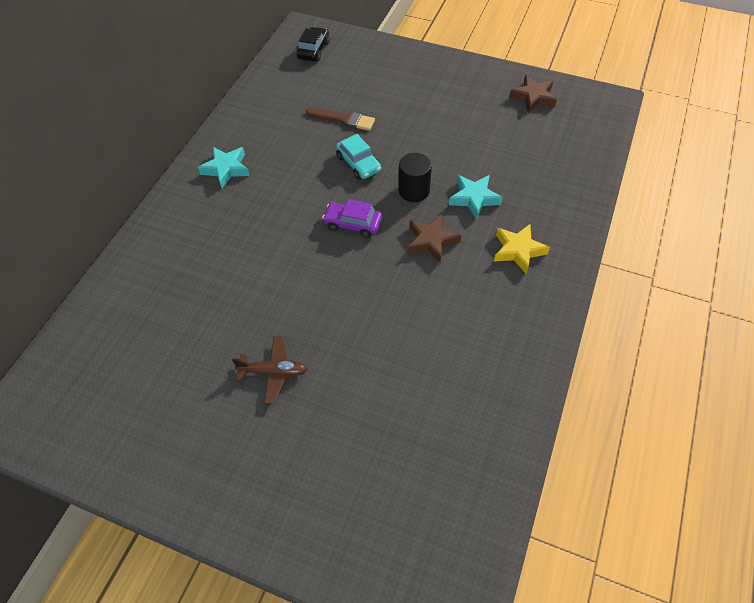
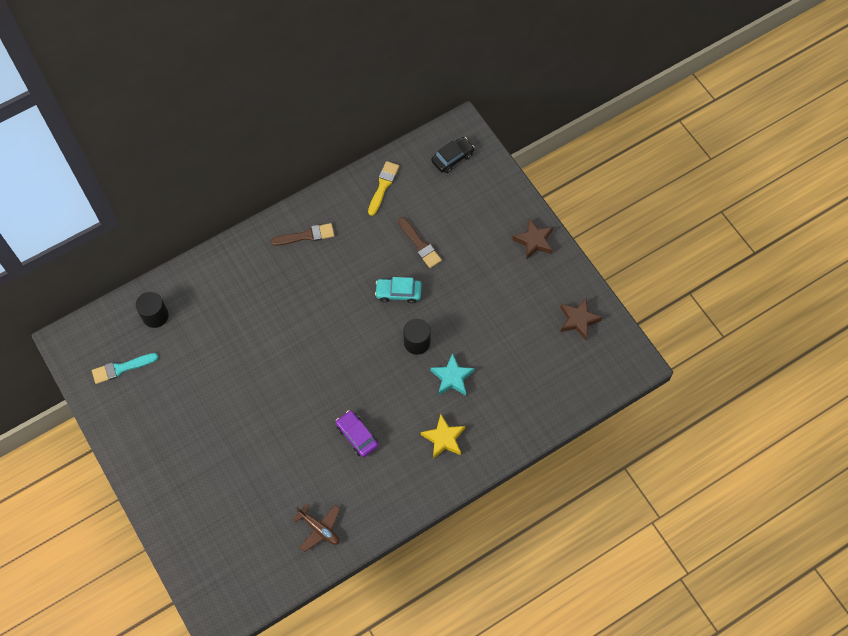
camera: 35 degrees right, 10 degrees up
(104, 406) = (121, 368): none -> turquoise brush
(109, 328) = (155, 316): none -> black cylinder
(226, 169) = (306, 235): turquoise star -> brown brush
(268, 97) = (383, 186): none -> yellow brush
(273, 372) = (226, 414): brown plane -> brown plane (319, 528)
(353, 224) = (354, 341): purple car -> purple car (357, 436)
(358, 163) = (398, 293): turquoise car -> turquoise car turned 90 degrees clockwise
(431, 241) = (394, 391): brown star -> brown star (534, 241)

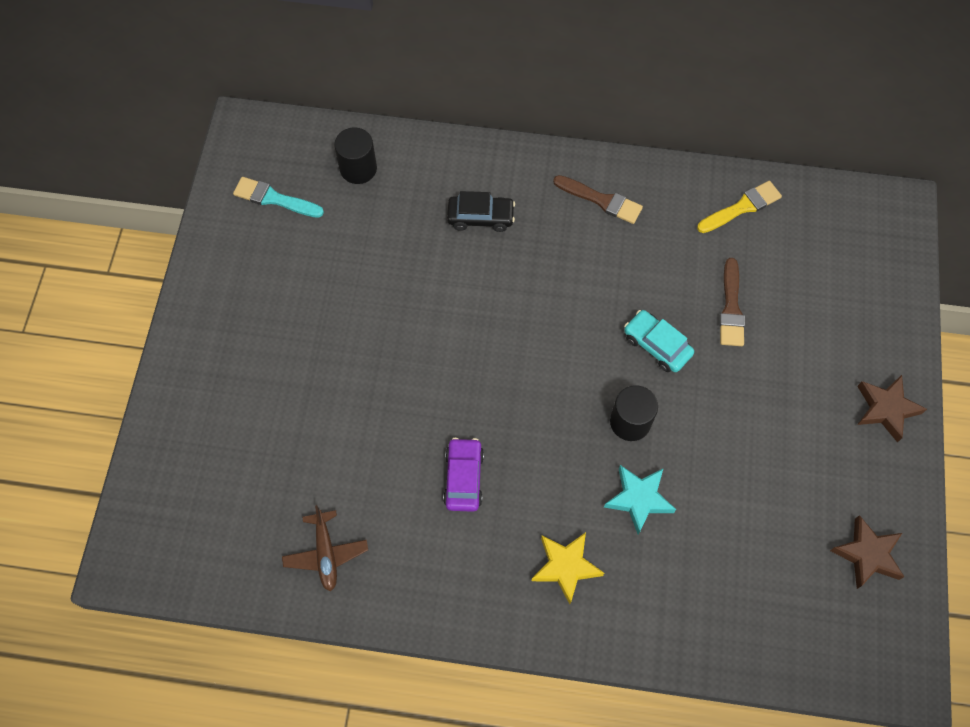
camera: 40 degrees right, 0 degrees up
(452, 158) = (857, 234): black car -> black car (480, 217)

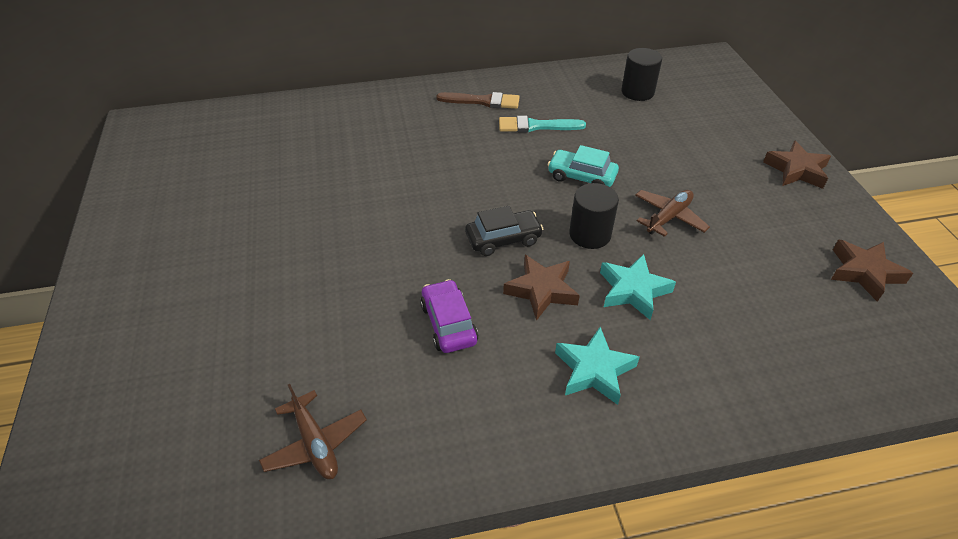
camera: 20 degrees left, 20 degrees down
(274, 199) = (178, 162): turquoise brush -> turquoise brush (536, 126)
(358, 168) = (257, 126): black cylinder -> black cylinder (637, 92)
(480, 217) = (383, 132): black car -> black car (503, 239)
(557, 471) = (541, 290): none -> brown star
(566, 566) = (594, 370): yellow star -> turquoise star
(717, 426) = (668, 217): none -> brown plane
(731, 308) = (628, 139): brown brush -> none
(742, 207) = (597, 82): yellow brush -> none

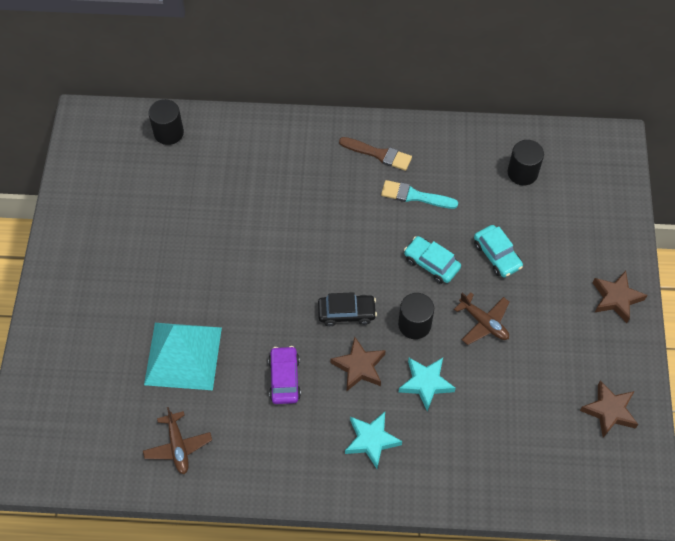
camera: 15 degrees right, 15 degrees up
(242, 120) = (168, 133): none -> black cylinder
(300, 326) = (183, 356): none -> turquoise pyramid
(649, 158) = (497, 255): none -> turquoise car
(668, 217) = (483, 322): brown plane -> brown plane turned 75 degrees clockwise

